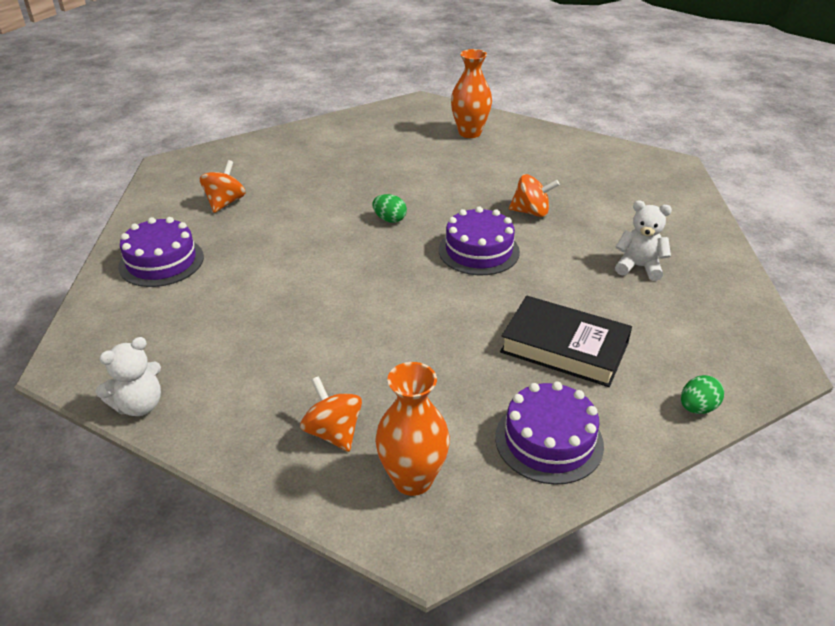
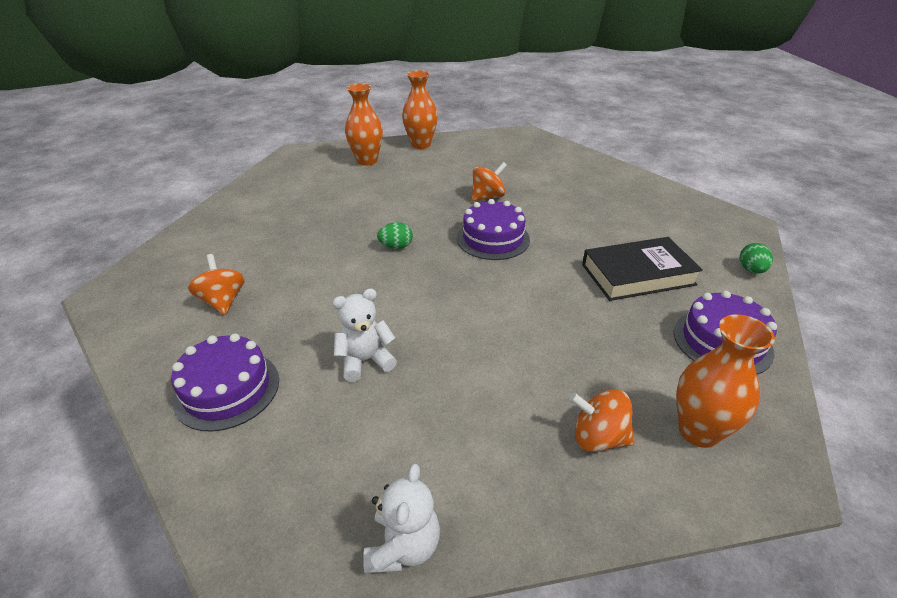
camera: 40 degrees left, 0 degrees up
(542, 135) = (421, 145): none -> orange vase
(639, 267) = (599, 202): white teddy bear -> white teddy bear (365, 361)

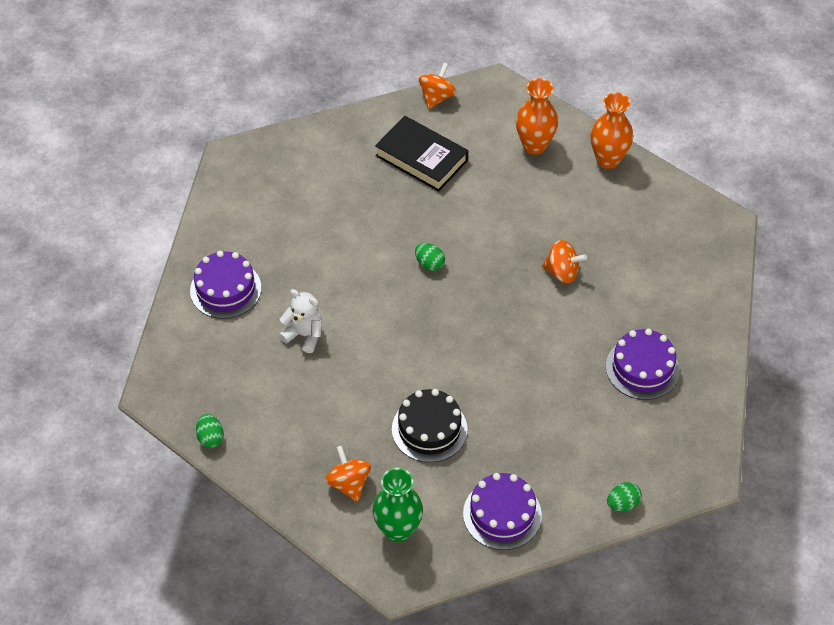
camera: 50 degrees right, 15 degrees up
(223, 301) = (283, 220): orange spinning top -> orange spinning top (437, 97)
(403, 546) = (210, 438): white teddy bear -> green egg
(493, 239) = (500, 315): purple cake -> purple cake (642, 368)
(576, 336) = (429, 429): none -> black cake
(637, 274) = (541, 432): black book -> black book (421, 158)
(698, 431) = (398, 530): orange vase -> green vase

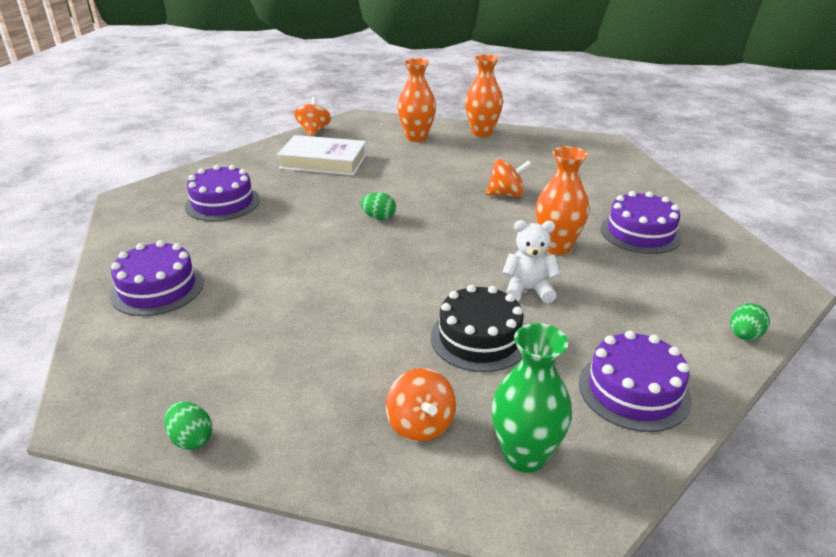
camera: 25 degrees left, 20 degrees down
(304, 335) = (275, 300): white teddy bear -> white teddy bear (528, 290)
(307, 194) = (222, 203): none -> purple cake
(349, 483) = (420, 425): orange spinning top -> orange spinning top turned 150 degrees counterclockwise
(421, 158) = (323, 161): black book -> white book
(555, 358) = (556, 247): none -> orange vase

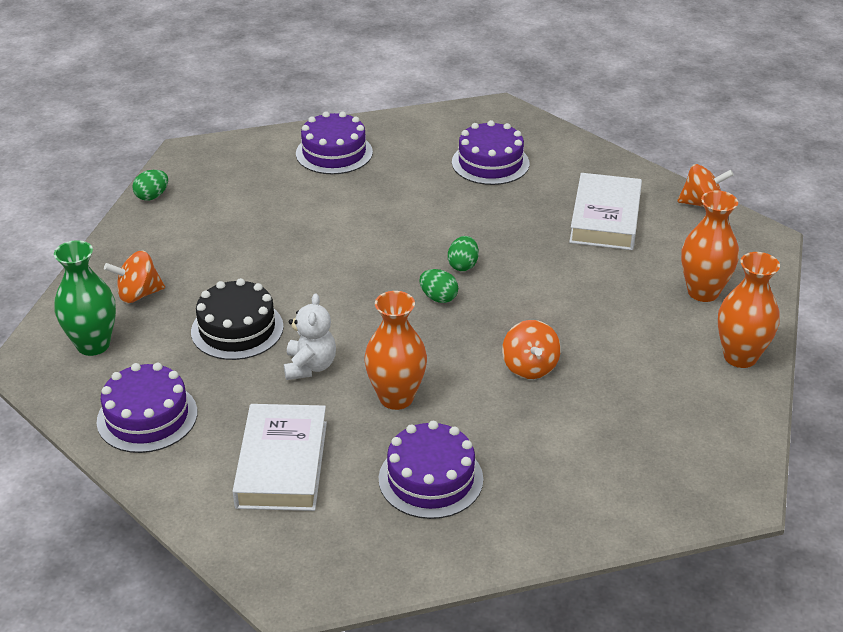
camera: 90 degrees right, 5 degrees up
(659, 300) = (282, 464): none -> white book
(744, 336) = (209, 518): green egg -> green egg (438, 298)

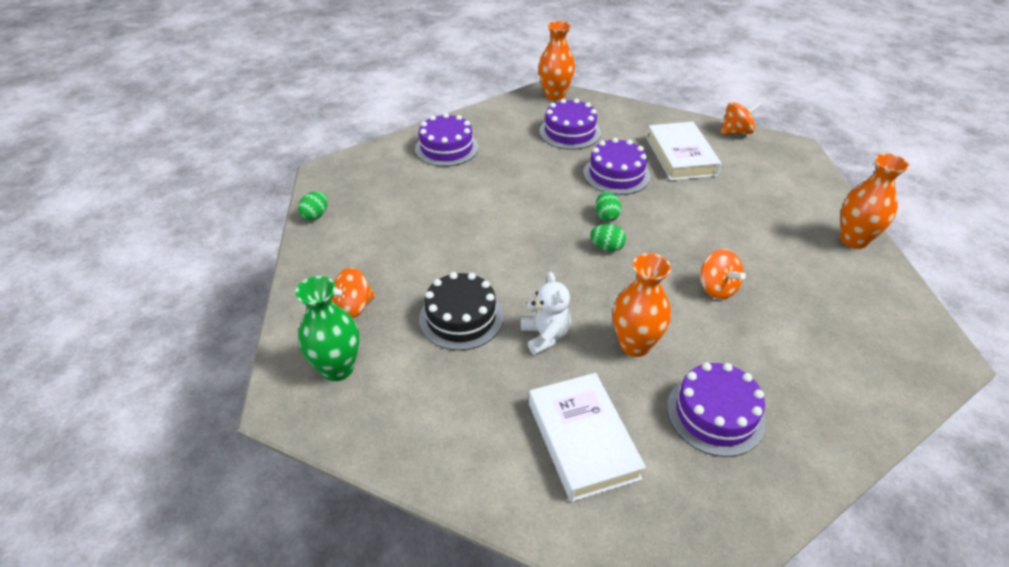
camera: 20 degrees left, 5 degrees up
(147, 417) = (430, 429): purple cake -> purple cake (616, 174)
(703, 292) = (789, 196): orange vase -> orange vase (555, 95)

